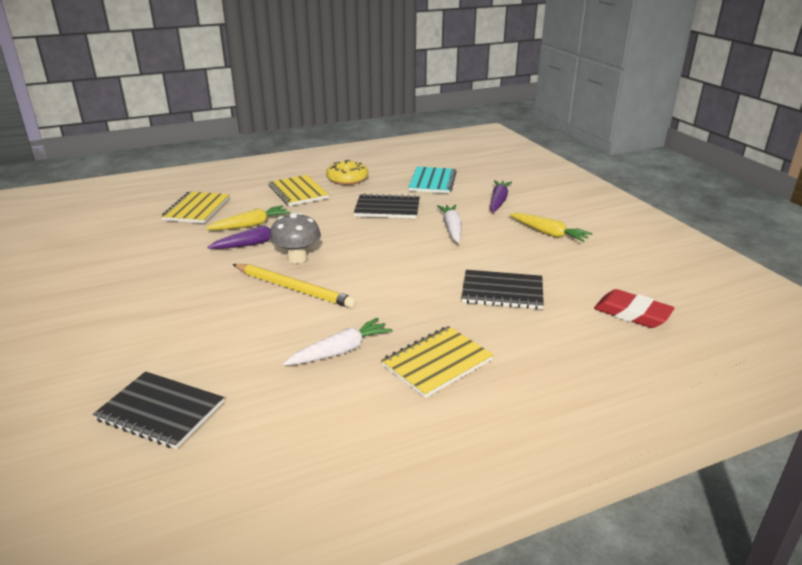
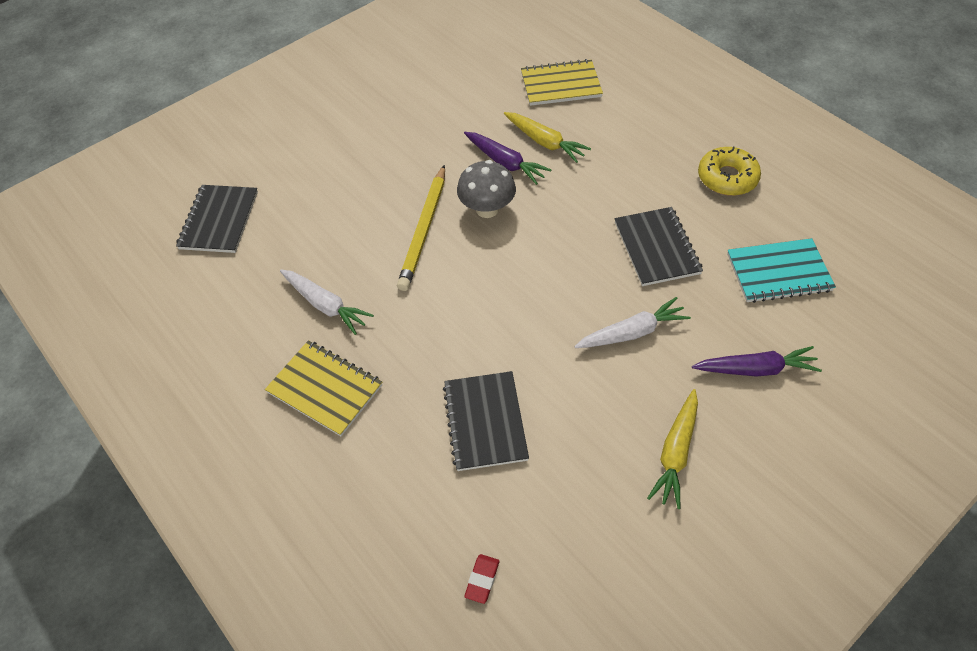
camera: 75 degrees right, 25 degrees up
(298, 192) = (655, 147): yellow notebook -> none
(632, 313) = (482, 579): red eraser -> red eraser, size x0.51

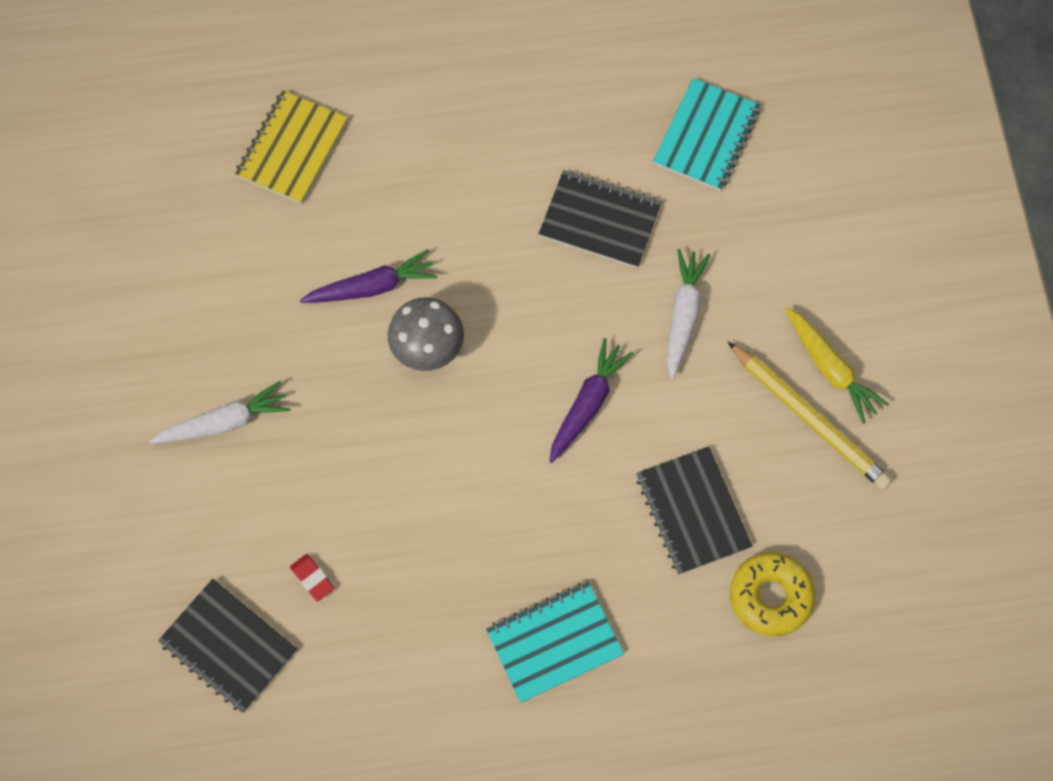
camera: 60 degrees left, 15 degrees up
(325, 305) = (444, 588): white carrot -> white carrot (224, 422)
(325, 389) = (554, 643): yellow notebook -> turquoise notebook
(424, 230) = (410, 430): yellow pencil -> yellow pencil (809, 418)
(482, 579) = (845, 608): red eraser -> red eraser (312, 578)
(485, 422) = (693, 511): black notebook -> black notebook turned 45 degrees clockwise
(544, 142) = (371, 226): yellow carrot -> none
(727, 178) = (559, 88): yellow donut -> yellow donut (770, 597)
(755, 369) = (793, 240): purple carrot -> purple carrot (587, 404)

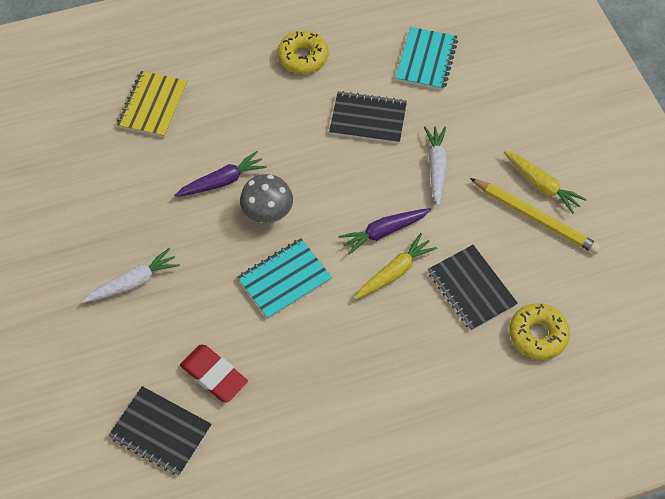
camera: 10 degrees left, 10 degrees down
(312, 578) = (214, 375): red eraser -> red eraser, size x1.95
(523, 103) = (303, 57): none -> yellow donut
(554, 643) = (394, 390): turquoise notebook -> turquoise notebook (284, 279)
(587, 404) = (384, 232): purple carrot -> purple carrot turned 135 degrees counterclockwise
(589, 468) = (394, 272): none -> yellow carrot

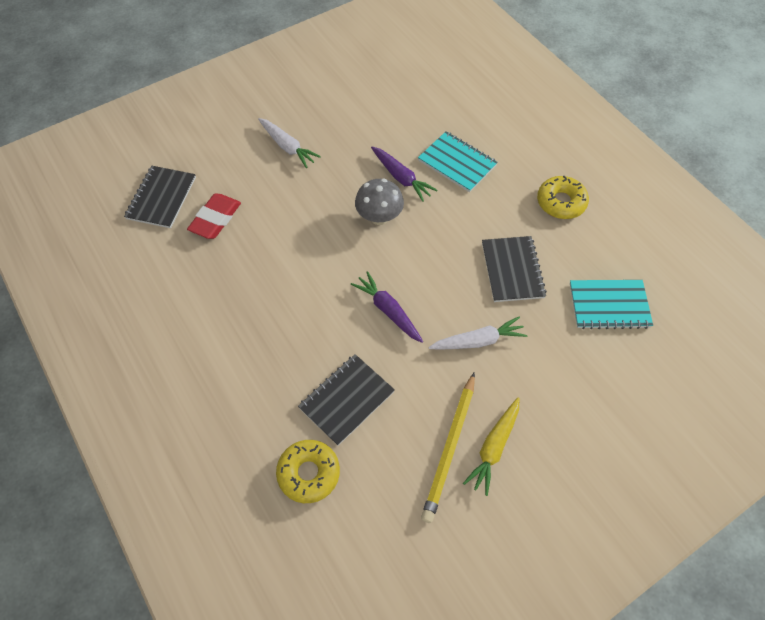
camera: 75 degrees right, 0 degrees up
(153, 105) = (460, 113): yellow notebook -> none
(284, 279) = (316, 245): turquoise notebook -> turquoise notebook (457, 163)
(394, 272) = (347, 329): yellow carrot -> none

